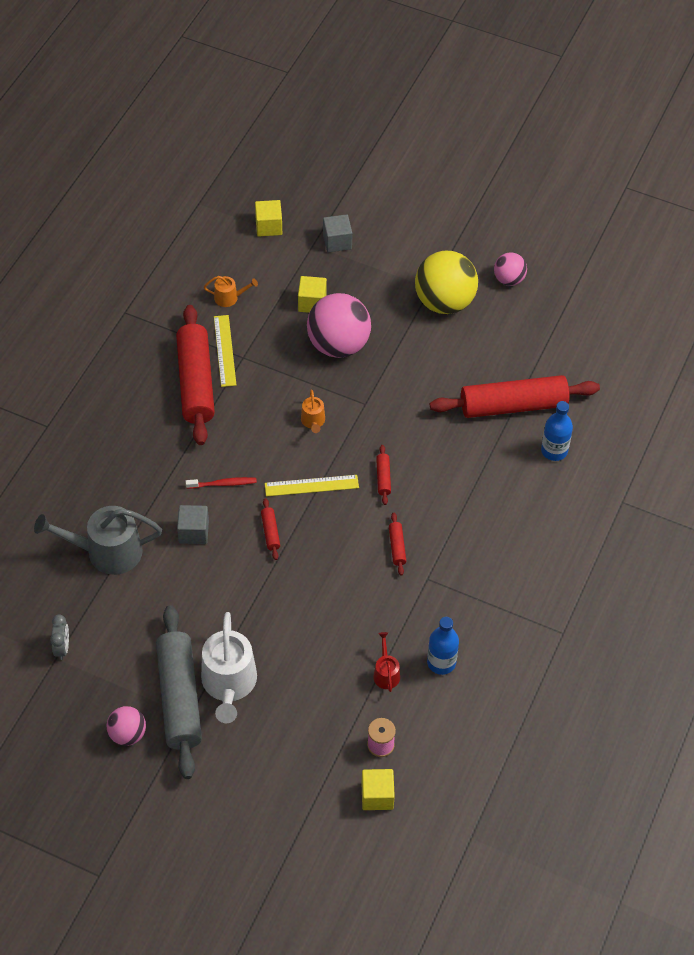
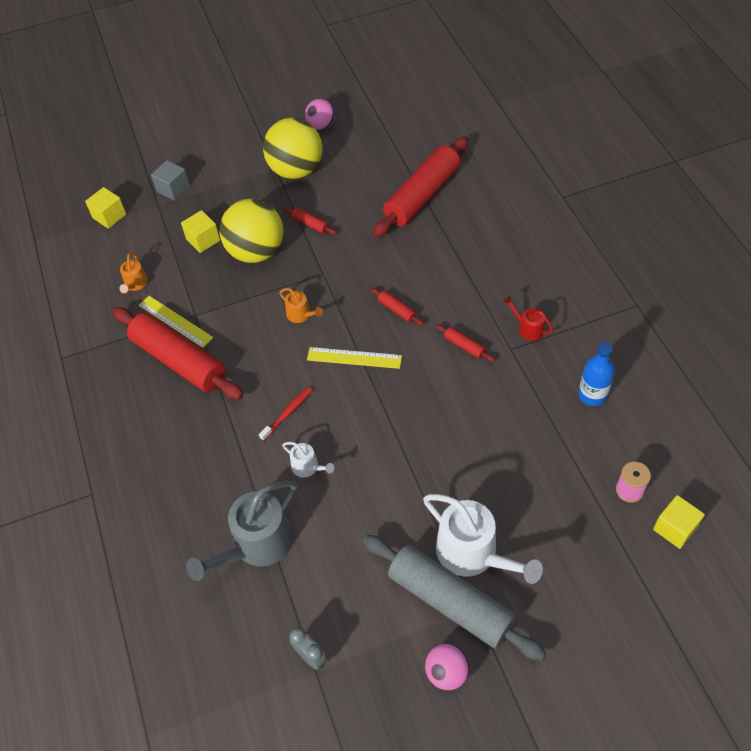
camera: 40 degrees left, 0 degrees up
(193, 532) = (307, 467): grey cube -> white watering can
(229, 298) = (135, 284): orange watering can -> orange watering can turned 135 degrees clockwise
(270, 532) = (365, 415): red rolling pin -> red rolling pin (310, 224)
(311, 486) = (354, 358): yellow ruler -> yellow ruler turned 60 degrees clockwise
(338, 345) = (256, 251): pink ball -> yellow ball
(386, 673) = (568, 437): red watering can -> red watering can (528, 328)
(554, 451) = (483, 201): blue bottle -> none

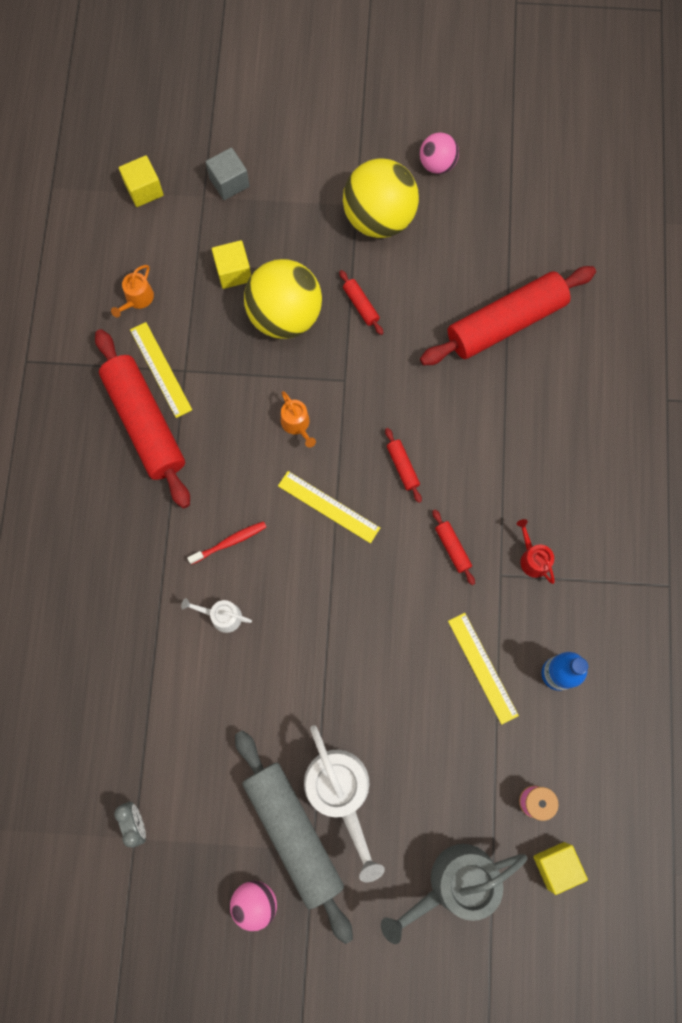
camera: 20 degrees right, 20 degrees up
(257, 544) = (135, 679): grey watering can -> grey watering can (455, 883)
(307, 467) = (222, 616): white watering can -> white watering can turned 135 degrees clockwise
(533, 415) = (482, 668): none -> yellow ruler

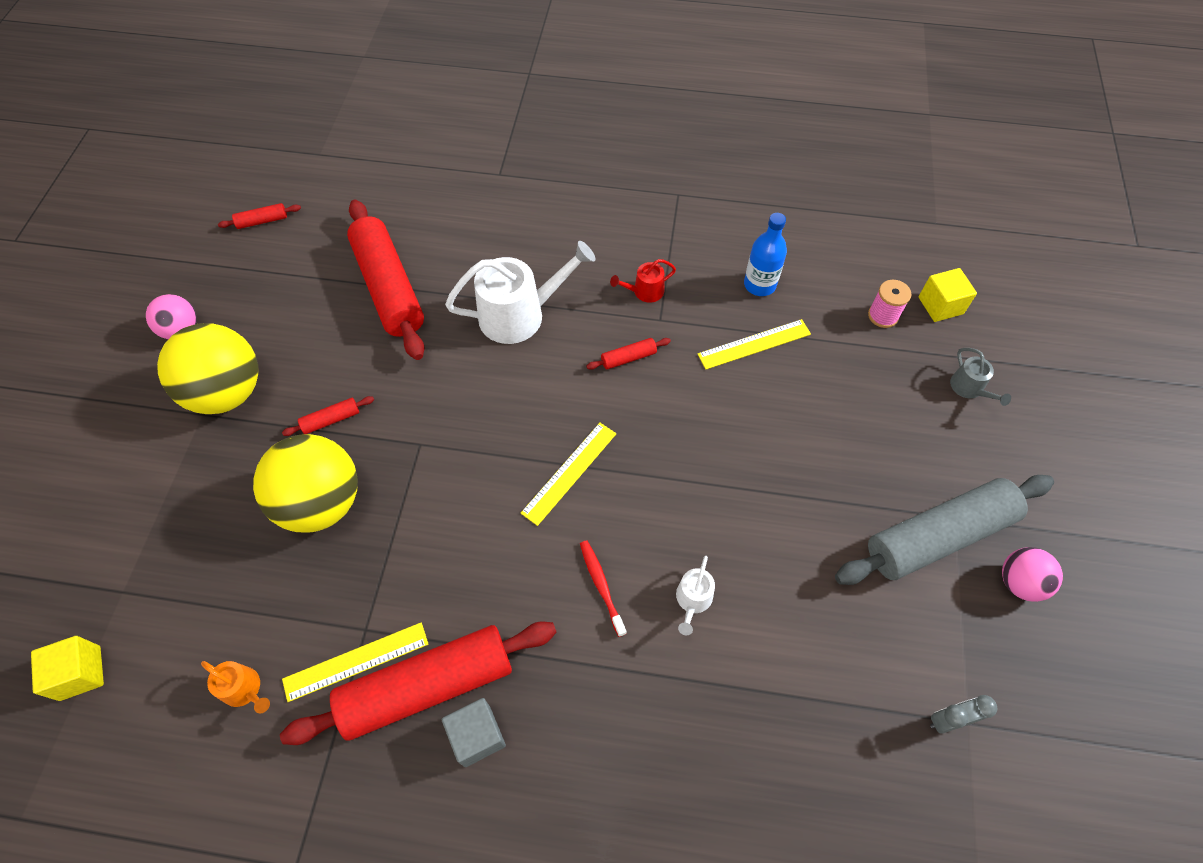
camera: 85 degrees left, 15 degrees down
(229, 182) = (114, 557): grey cube -> grey cube (477, 736)
(233, 272) = (244, 559): yellow cube -> none
(297, 424) = (463, 499): orange watering can -> none
(340, 792) = (890, 485): white watering can -> white watering can (519, 315)
(402, 467) = (533, 395): red rolling pin -> red rolling pin (262, 221)
(455, 883) = (969, 388): grey watering can -> grey watering can, size x0.48

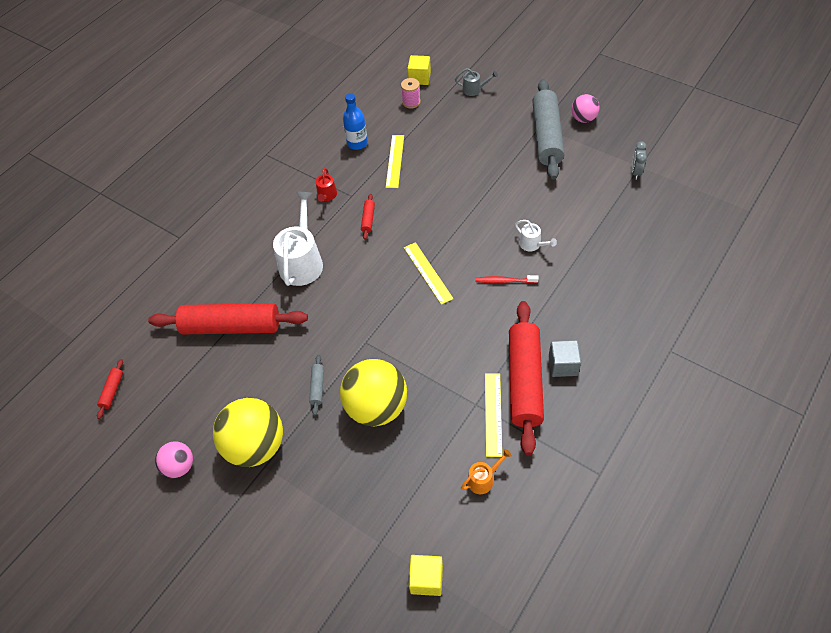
camera: 60 degrees left, 5 degrees down
(331, 420) = (317, 387): red rolling pin -> grey rolling pin

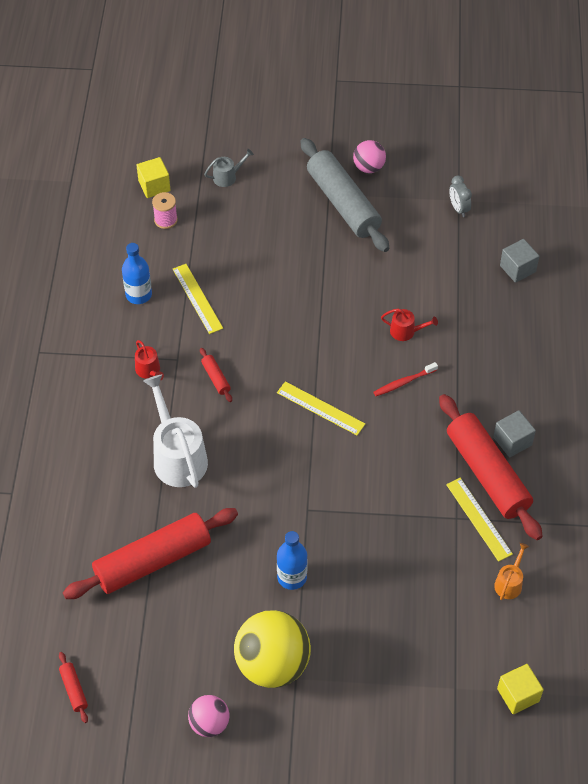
camera: 35 degrees left, 0 degrees up
(317, 387) = (292, 577): grey rolling pin -> blue bottle
(376, 407) = (365, 567): yellow ball -> none
(532, 244) = (405, 331): white watering can -> red watering can
(656, 234) = (517, 269): none -> grey cube

